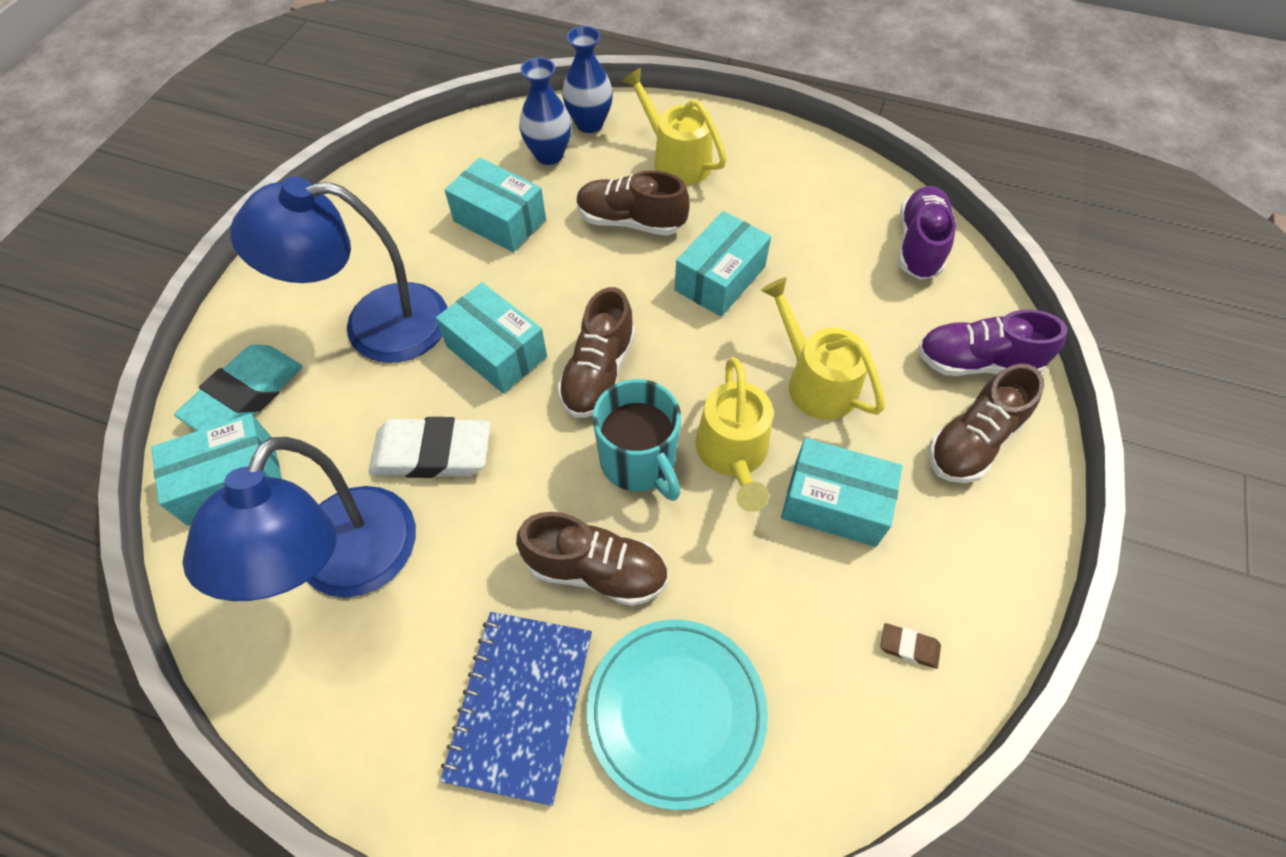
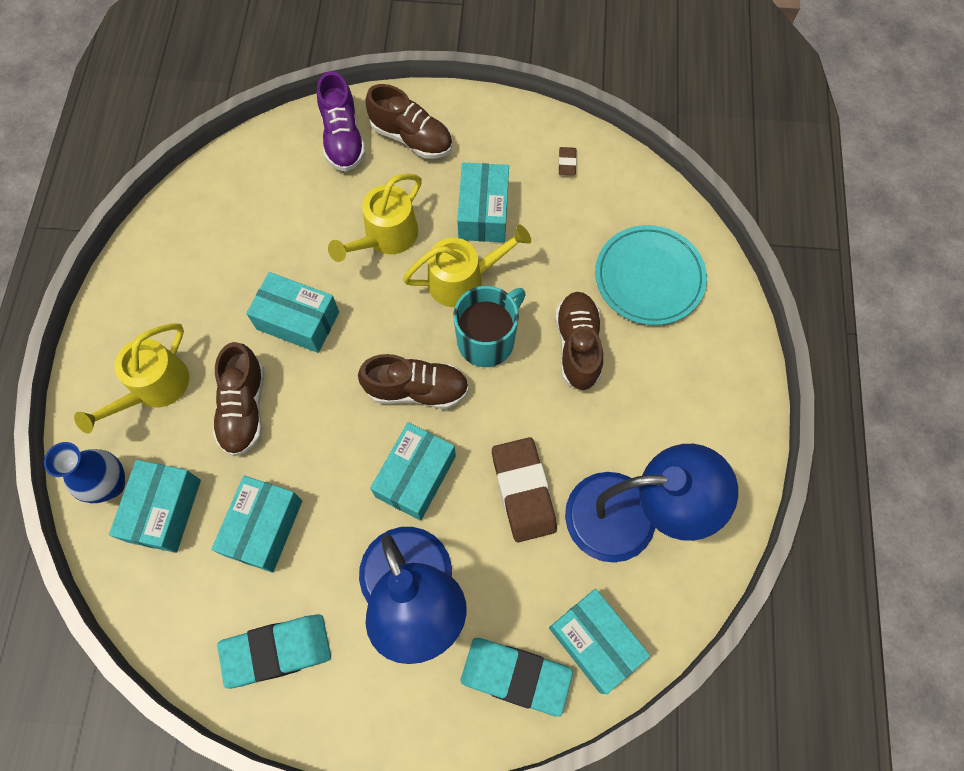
camera: 105 degrees left, 10 degrees up
(381, 215) = (277, 651): none -> turquoise eraser
(432, 453) = (523, 491): white eraser -> brown eraser
(520, 705) = (678, 365): blue notebook -> none
(549, 155) = (164, 510): blue vase -> turquoise box
(919, 245) = (232, 182): purple shoe -> none

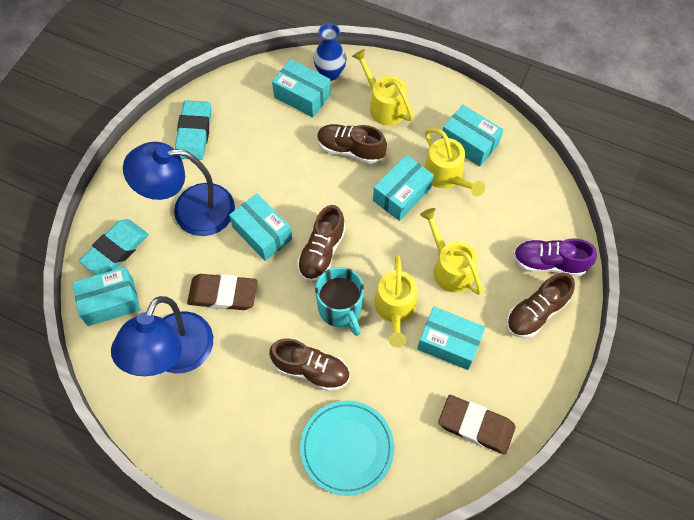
camera: 110 degrees right, 5 degrees down
(253, 275) = (447, 176): none -> yellow watering can
(264, 528) = (268, 143): turquoise box -> turquoise box (469, 143)
(567, 163) = (476, 426): brown eraser -> brown eraser, size x2.27

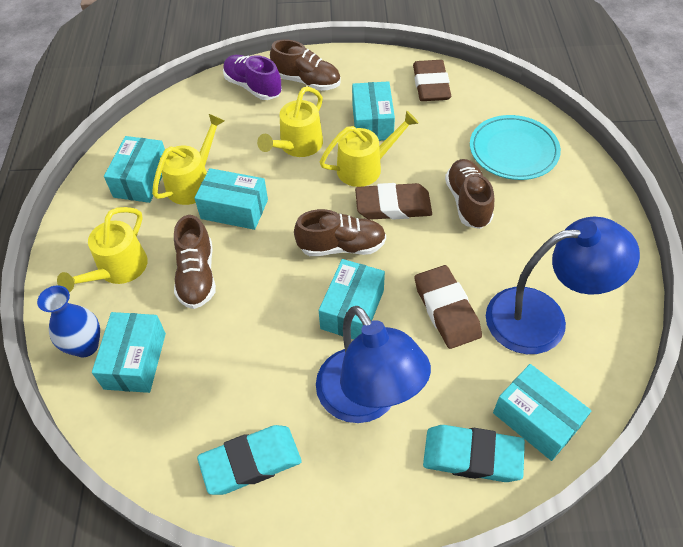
camera: 115 degrees left, 10 degrees down
(340, 309) = (393, 206): turquoise mug -> brown eraser
(549, 263) = (253, 87): purple shoe -> purple shoe turned 150 degrees clockwise

